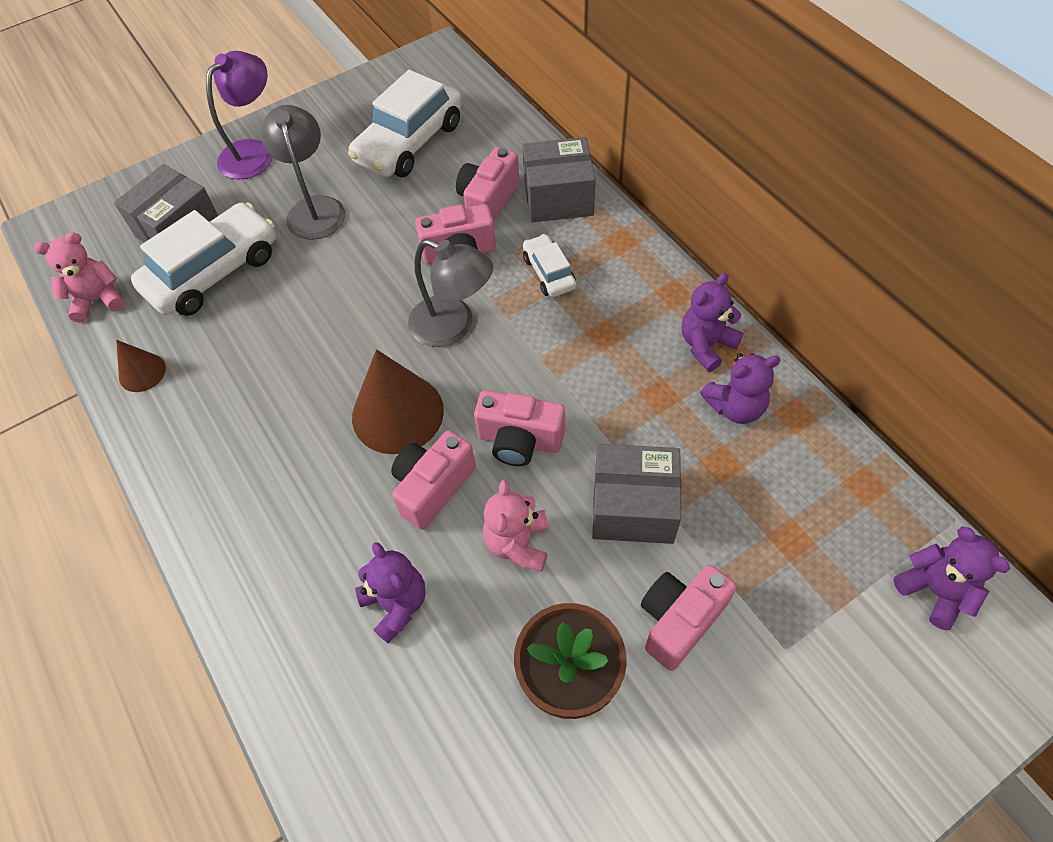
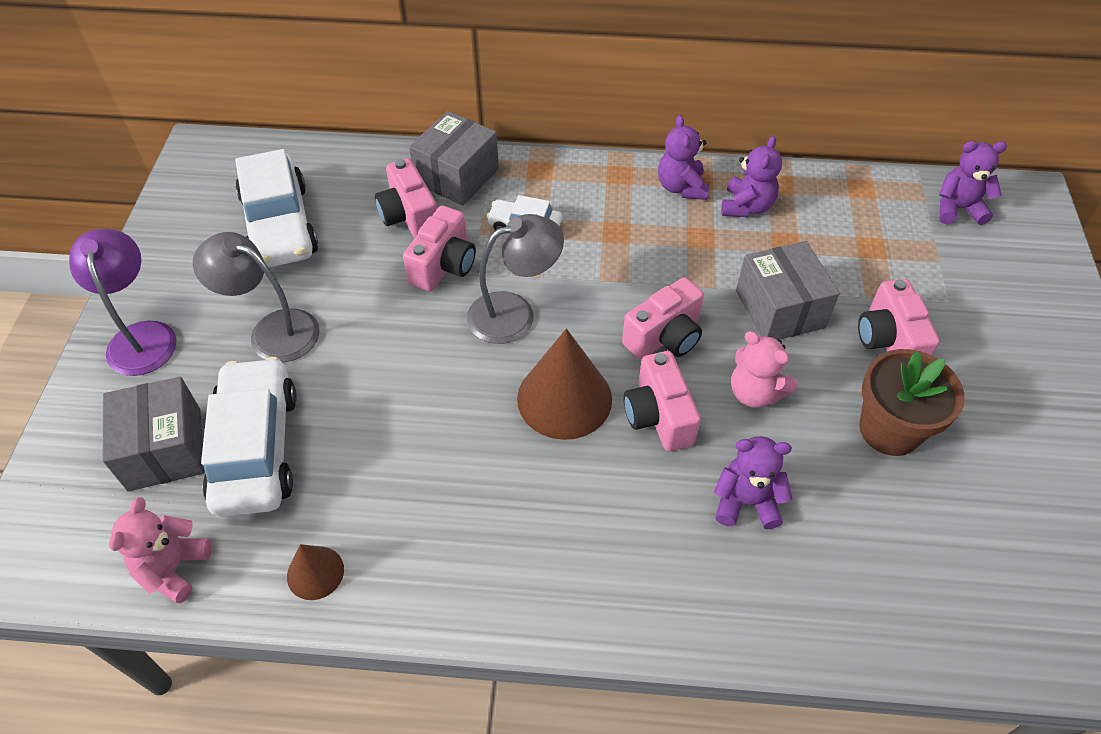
camera: 55 degrees left, 5 degrees down
(633, 507) = (780, 309): grey box -> grey box turned 60 degrees counterclockwise

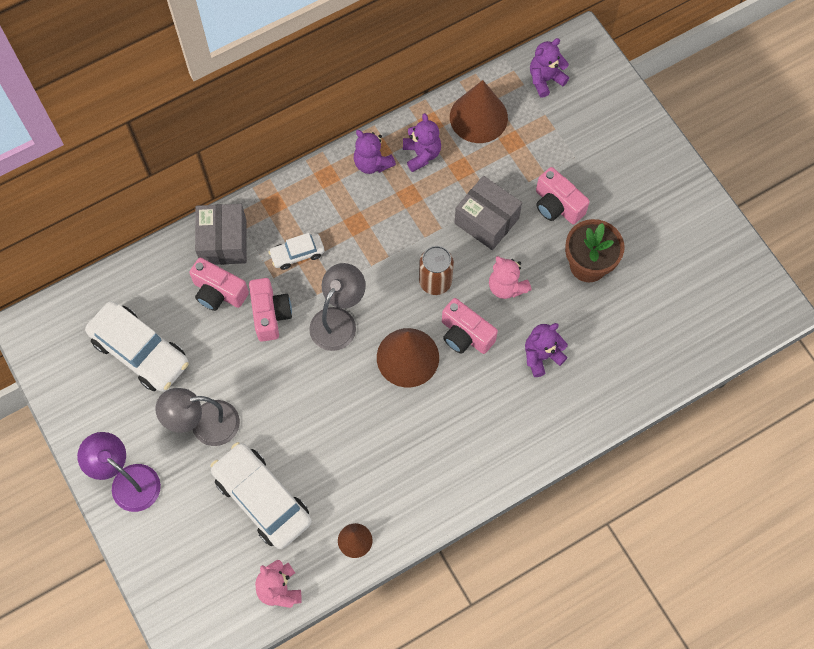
camera: 35 degrees left, 15 degrees up
(165, 449) = (211, 534): grey box -> none
(664, 337) = (435, 281): pink camera -> brown can
(755, 393) = (506, 286): pink teddy bear -> pink teddy bear turned 45 degrees clockwise
(844, 205) = (478, 117): none -> brown cone

